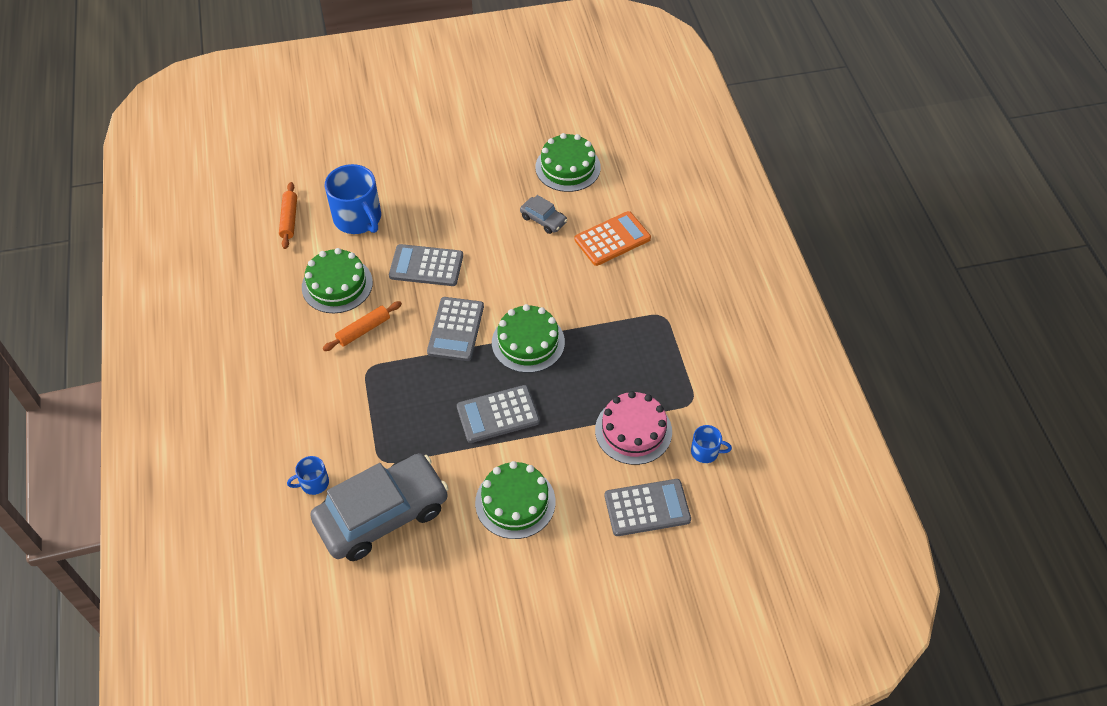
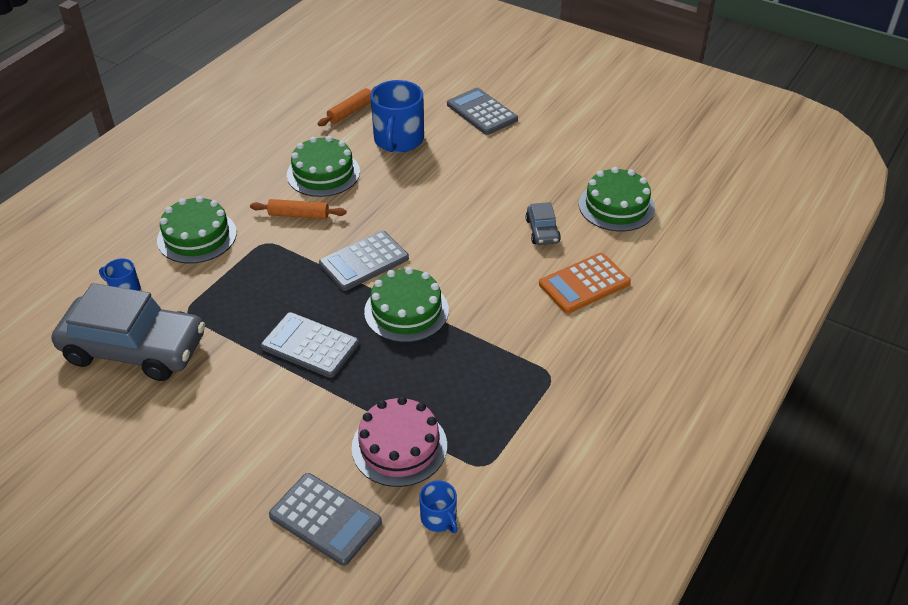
camera: 45 degrees right, 10 degrees down
(426, 266) = (403, 203): grey calculator -> grey calculator (481, 112)
(515, 502) = (232, 421): green cake -> green cake (197, 236)
(612, 239) = (584, 284): orange calculator -> orange calculator turned 135 degrees clockwise

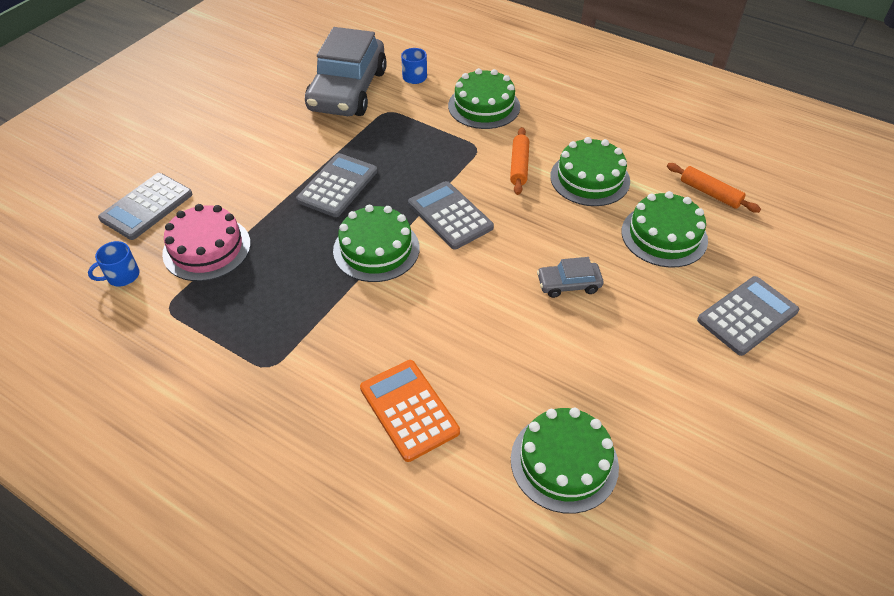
camera: 90 degrees right, 5 degrees up
(398, 140) = (664, 235): blue mug -> green cake
(542, 231) = (506, 372): grey car -> grey car (568, 284)

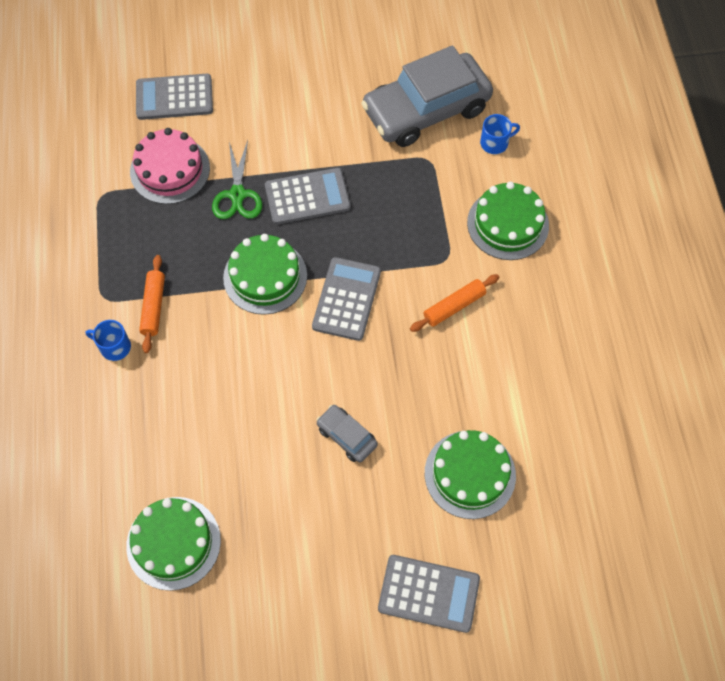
camera: 50 degrees right, 15 degrees up
(122, 276) = (103, 144): blue mug -> blue mug (114, 347)
(284, 222) = (237, 195): none -> green scissors
(409, 410) = (138, 412): orange calculator -> none
(590, 178) = (490, 371): green cake -> none
(710, 193) = (562, 480): orange rolling pin -> orange rolling pin (153, 307)

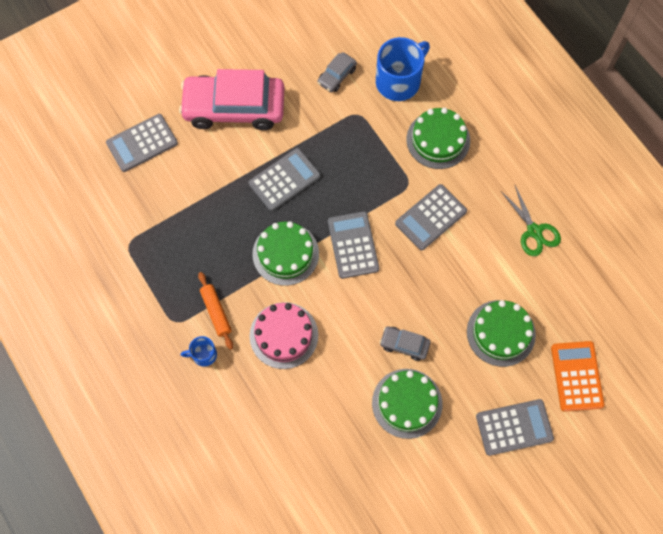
camera: 25 degrees left, 5 degrees up
(170, 170) = (170, 202): pink cake -> pink cake (284, 335)
(173, 543) = (324, 475): green cake -> green cake (407, 403)
(237, 195) = (232, 200): green scissors -> green scissors (534, 231)
(293, 100) = (234, 108): none -> pink car
(426, 110) = (337, 76): grey car -> grey car, size x0.43
(454, 306) = (431, 217): orange rolling pin -> grey calculator
(495, 143) = (399, 81): blue mug -> blue mug, size x2.01
(538, 568) = (576, 376): none -> orange calculator

